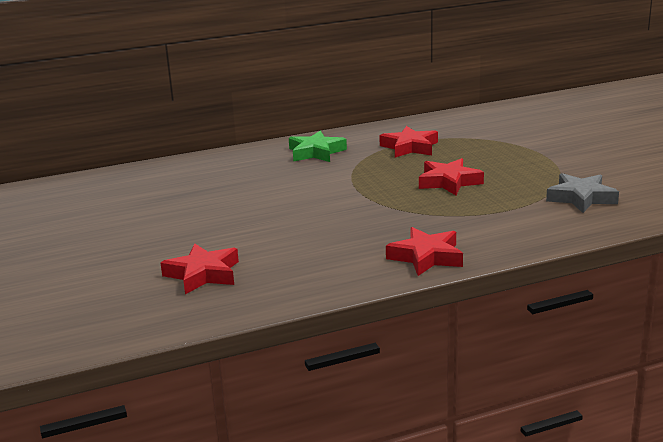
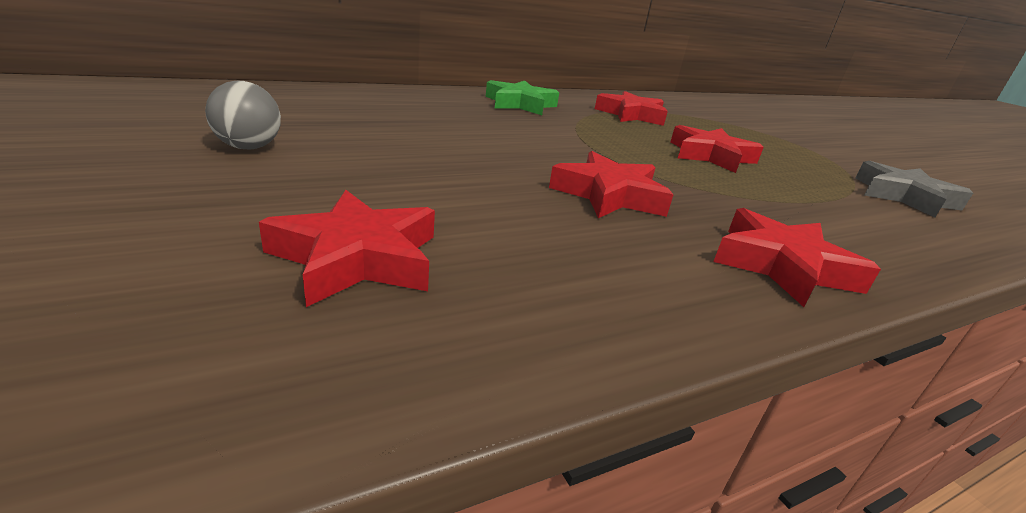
camera: 10 degrees left, 5 degrees up
(135, 222) = (249, 147): none -> grey ball
(347, 226) = (609, 195): none -> red star

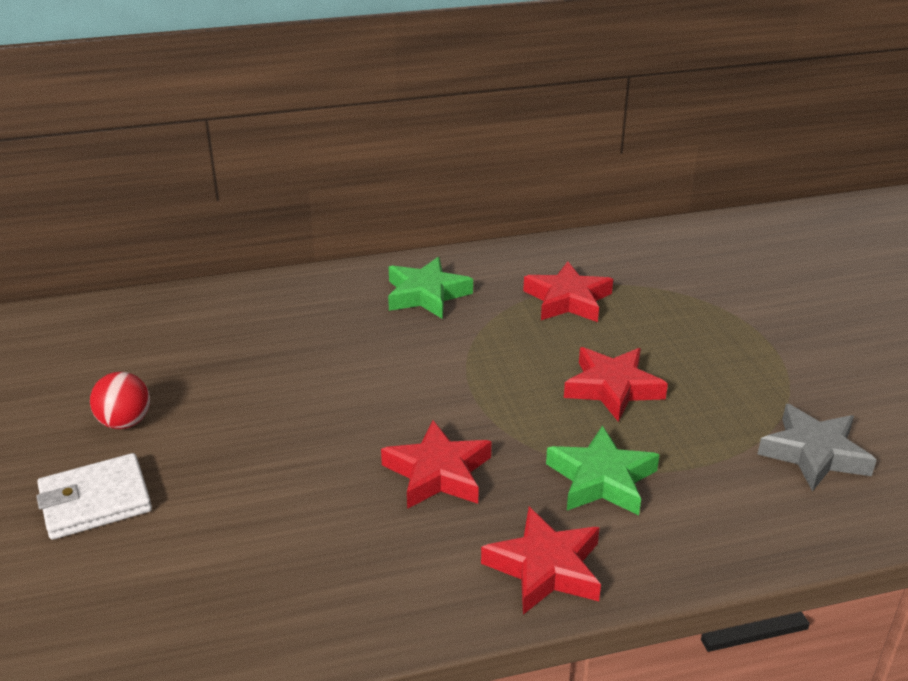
camera: 15 degrees right, 5 degrees up
(209, 201) = (95, 501): none -> white wallet
(249, 147) = (125, 422): grey ball -> red ball
(358, 257) = (192, 562): red star -> none
(761, 204) = (601, 479): none -> green star

